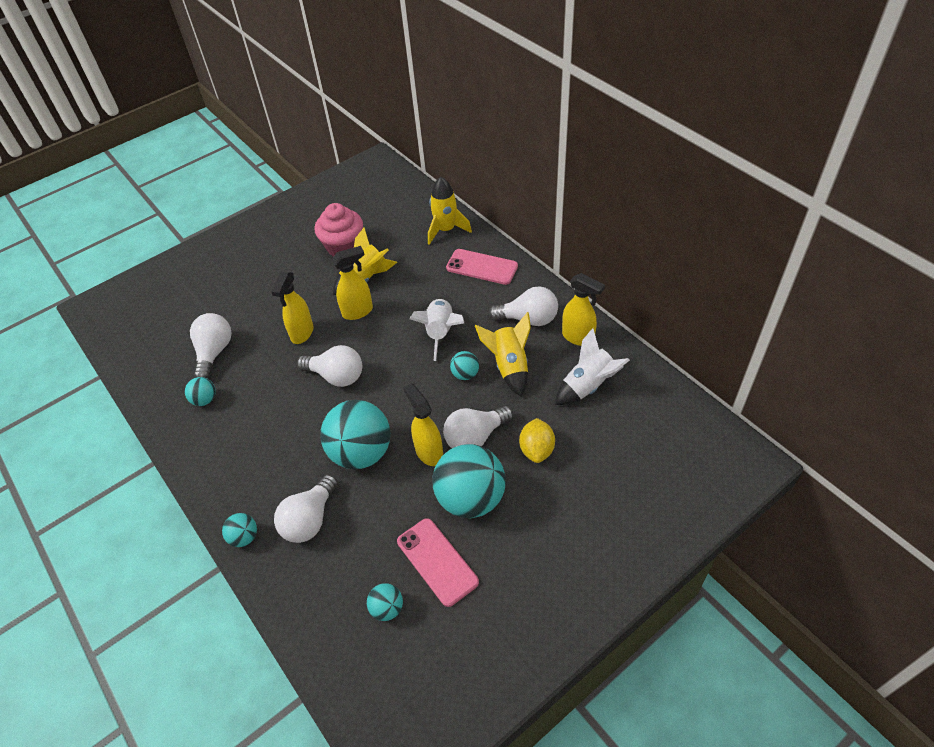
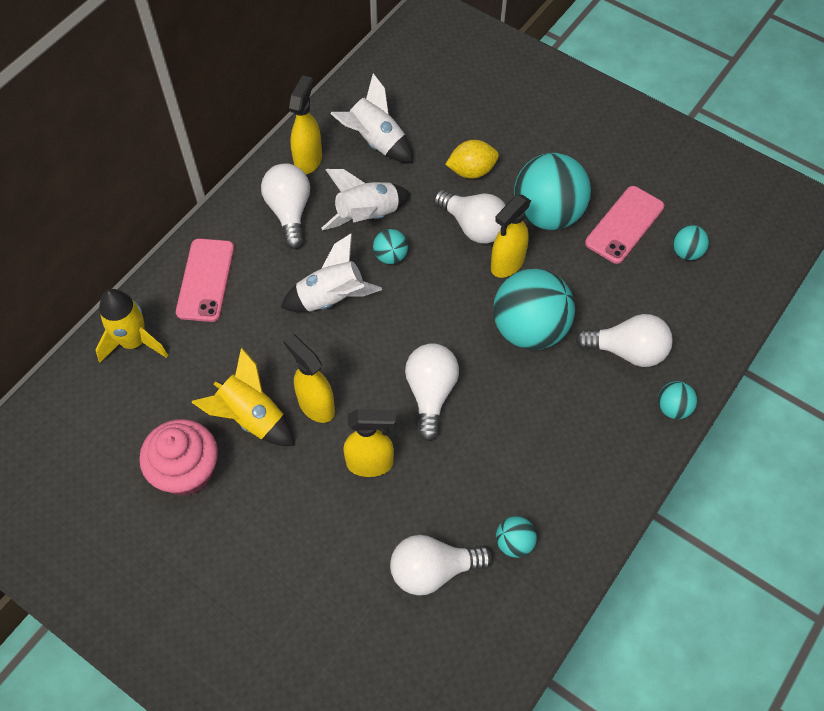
camera: 110 degrees left, 10 degrees up
(509, 366) = (367, 216): yellow rocket -> white rocket

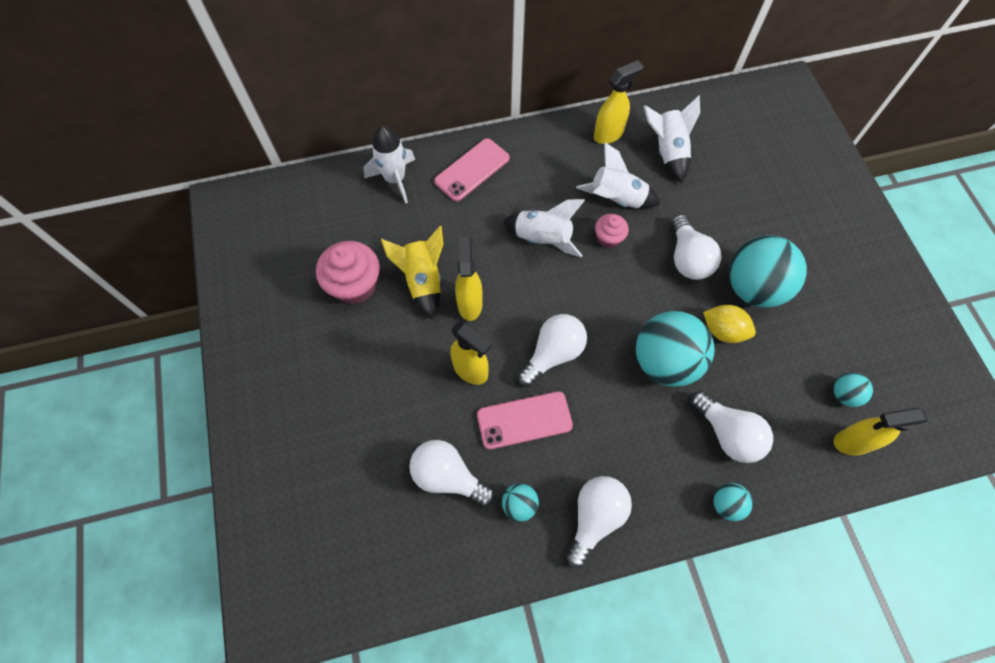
camera: 40 degrees right, 5 degrees up
(134, 342) = (395, 179): yellow rocket -> white rocket
(289, 212) = (565, 161): white light bulb -> white light bulb (595, 518)
(390, 256) = (608, 238): turquoise ball -> pink cupcake
(471, 171) = (721, 217): yellow lemon -> yellow lemon (723, 331)
(507, 264) = (689, 302): yellow spray bottle -> yellow spray bottle (852, 442)
(624, 225) = (809, 338): pink phone -> pink phone (524, 420)

